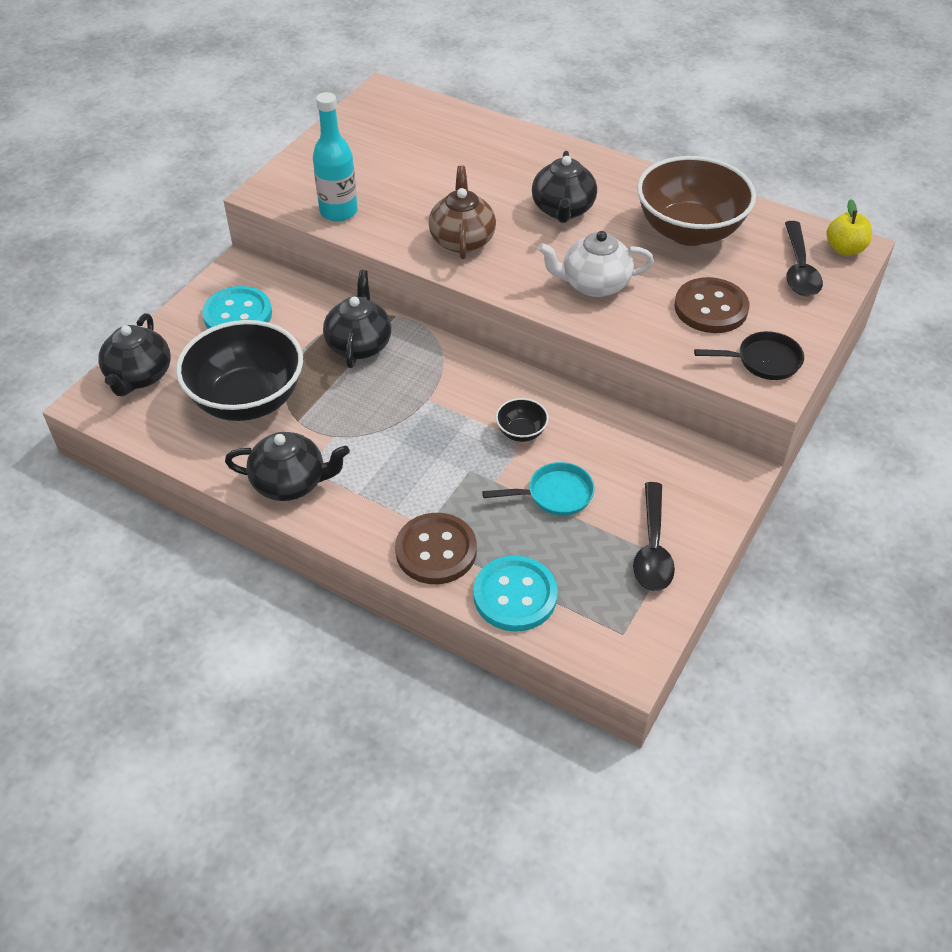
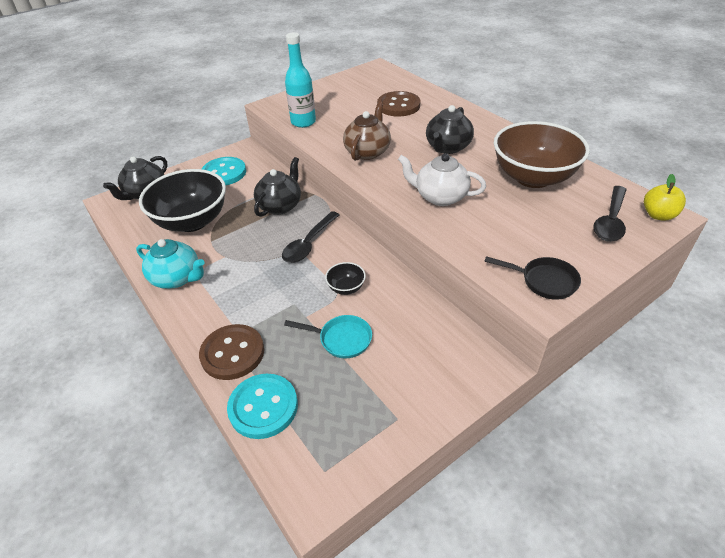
camera: 25 degrees right, 5 degrees down
(290, 483) = (177, 278): black teapot -> turquoise teapot
(652, 548) = (391, 406): black spoon -> black spoon (309, 244)
(711, 308) = (521, 232): brown button -> brown button (398, 106)

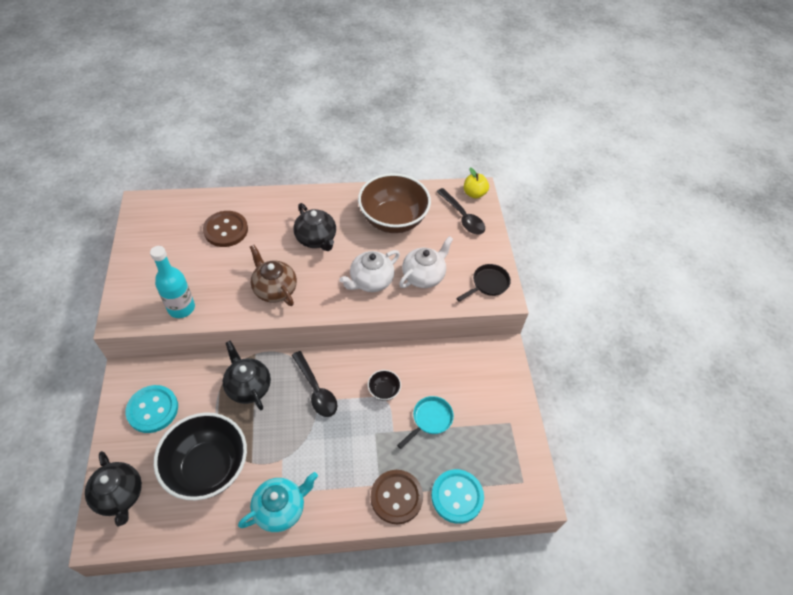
camera: 65 degrees left, 10 degrees up
(491, 227) = (424, 276): none -> white teapot

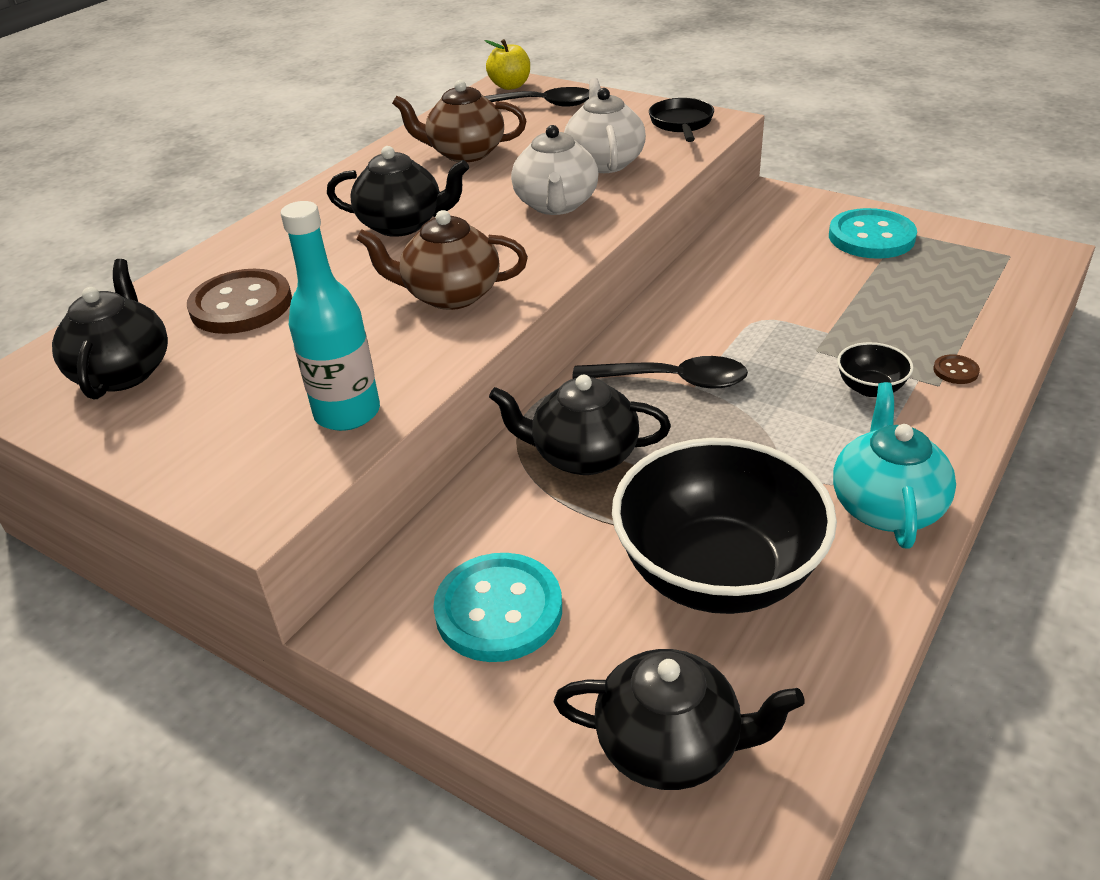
camera: 45 degrees left, 15 degrees down
(167, 228) = (124, 371): none -> black teapot
(383, 391) = (742, 315): black bowl -> black bowl (870, 388)
(393, 220) = (465, 153): brown bowl -> brown teapot
(396, 497) = (955, 371): brown button -> brown button, size x0.42
(430, 420) = (837, 292): turquoise pan -> none
(457, 496) = (995, 316): turquoise button -> turquoise button (871, 237)

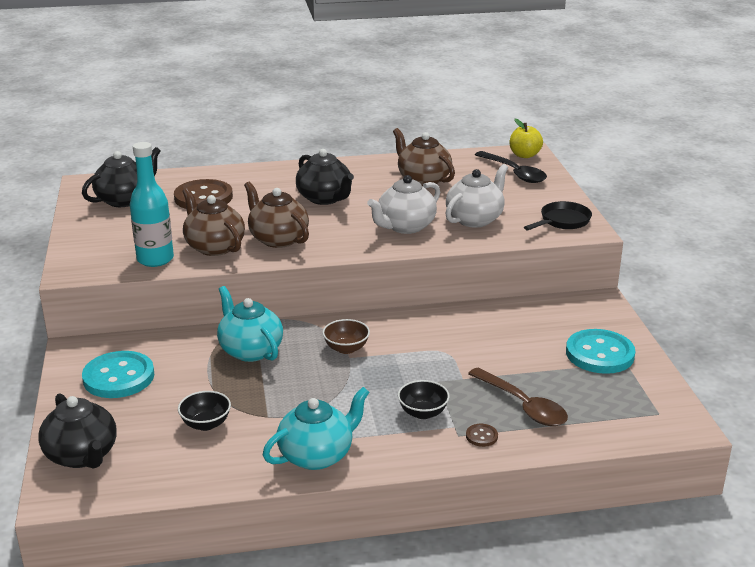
camera: 45 degrees right, 10 degrees down
(392, 350) = (214, 247): none -> brown teapot
(583, 455) = (250, 350): black teapot -> turquoise teapot
(672, 380) = (346, 348): black spoon -> brown bowl
(717, 573) = (206, 424): black bowl -> black bowl, size x0.42
(921, 320) = (523, 406): none -> brown spoon

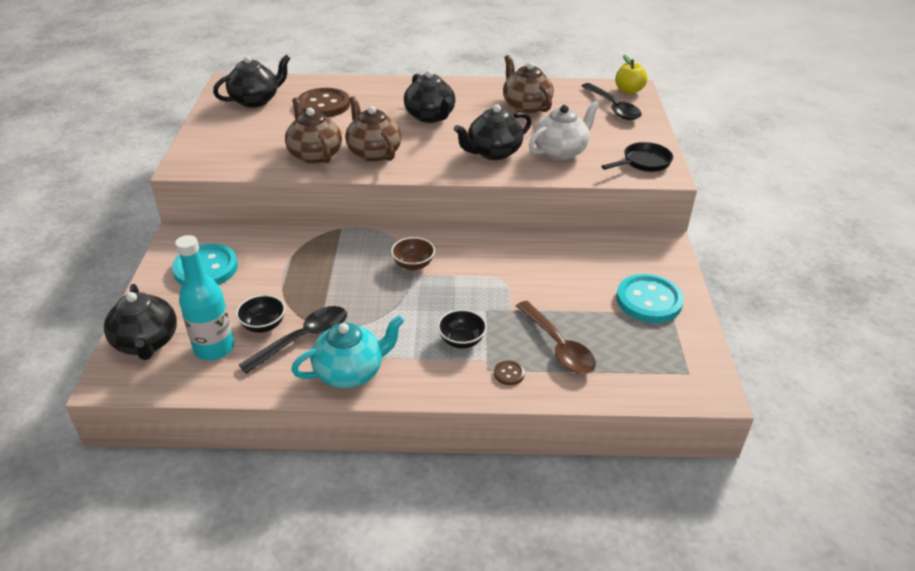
camera: 10 degrees right, 10 degrees up
(155, 259) = (259, 161): turquoise bottle -> turquoise bottle (214, 348)
(250, 350) = (328, 256): turquoise teapot -> none
(254, 431) = (303, 338): none -> black spoon
(405, 227) = (493, 152): white teapot -> black teapot

